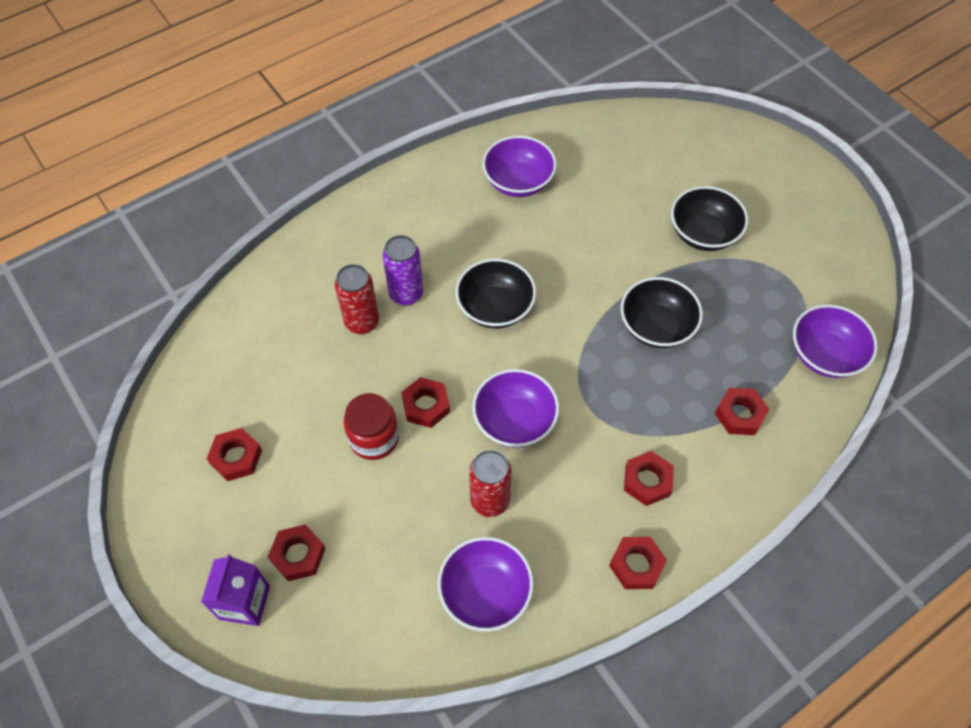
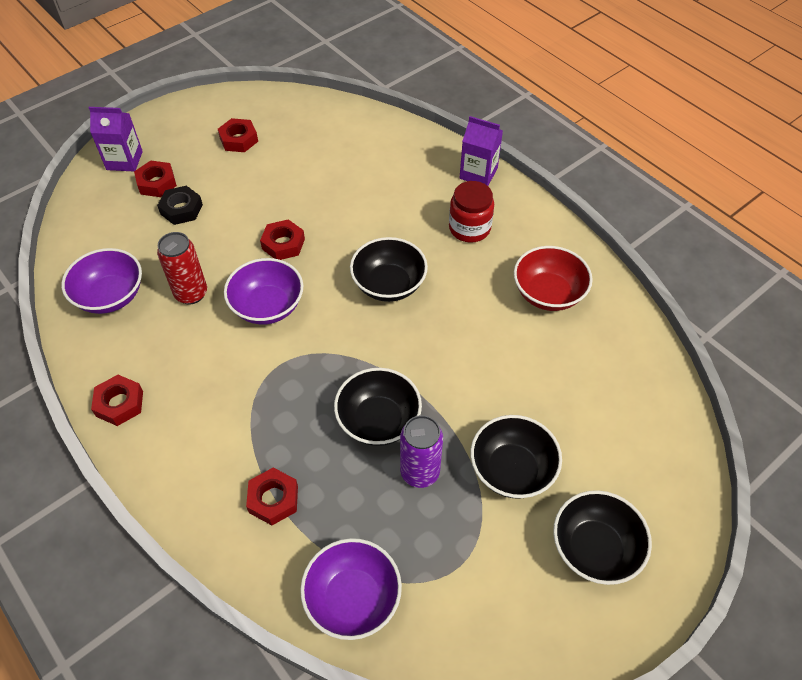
camera: 85 degrees right, 5 degrees down
(349, 216) = (478, 173): none -> purple carton
(352, 520) = (181, 209): none -> black nut
(362, 322) = (365, 195): red can -> none
(374, 438) = (253, 214): red jar -> red jar (469, 228)
(406, 294) = (397, 220): purple can -> purple can (420, 472)
(518, 182) = (548, 293): purple bowl -> red bowl
(647, 481) = (202, 412): red nut -> none
(768, 191) = (594, 548): none -> black bowl

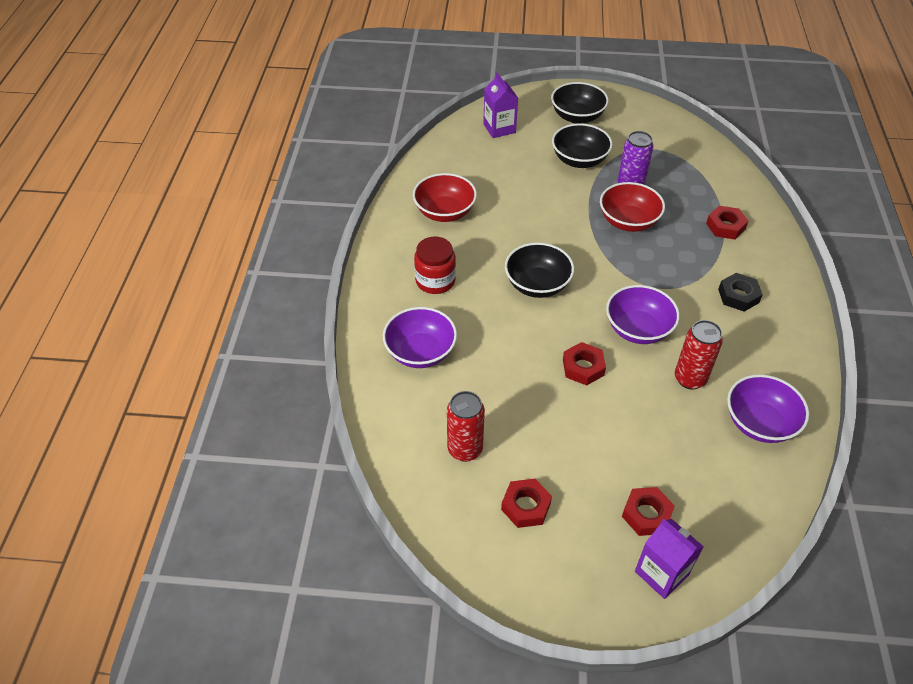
camera: 135 degrees left, 5 degrees down
(119, 403) = (795, 336): red nut -> none
(181, 209) = (643, 464): black nut -> black nut (738, 296)
(309, 142) = (465, 449): none -> red can
(353, 598) = (715, 168): purple bowl -> purple bowl (420, 352)
(378, 420) = (628, 221): black bowl -> red bowl
(478, 173) = (371, 313): purple carton -> purple carton (499, 128)

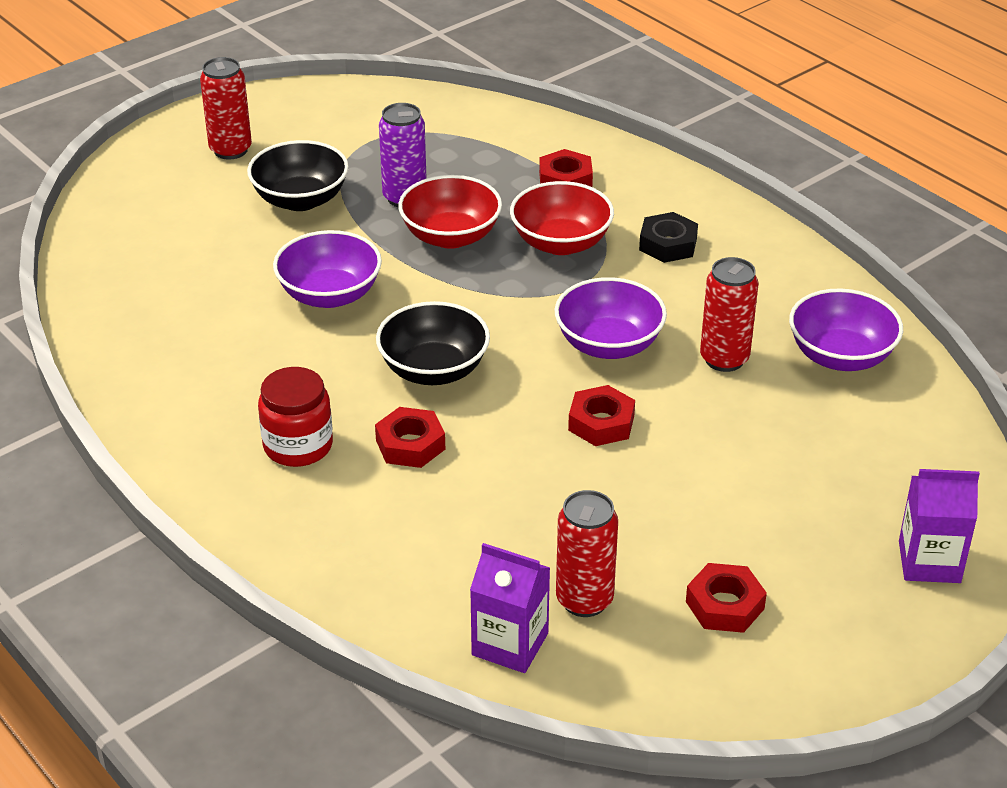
camera: 45 degrees left, 10 degrees down
(420, 352) = (389, 537): purple bowl -> purple bowl (330, 295)
(445, 212) = (200, 359): red bowl -> red bowl (561, 243)
(499, 128) = (140, 217): purple carton -> purple carton (510, 644)
(577, 117) = (230, 150): black bowl -> red can
(646, 514) = (848, 519): red nut -> red nut (410, 444)

